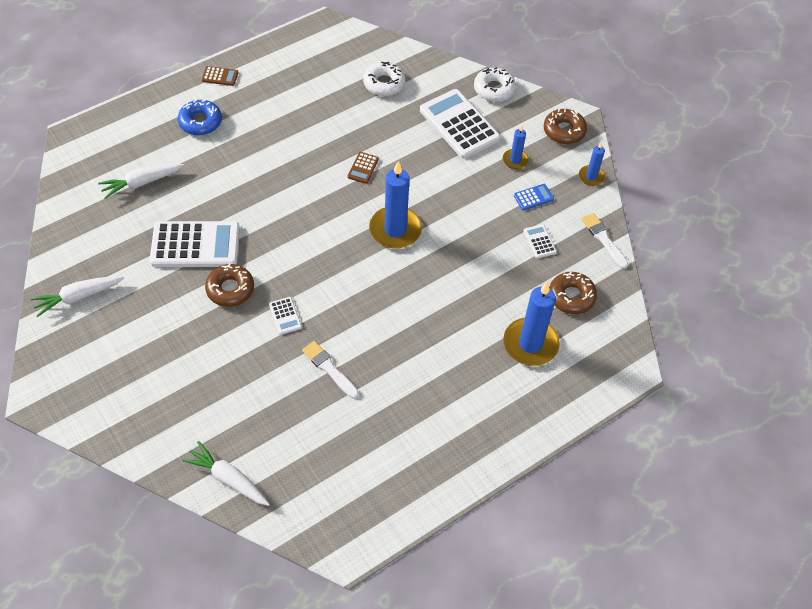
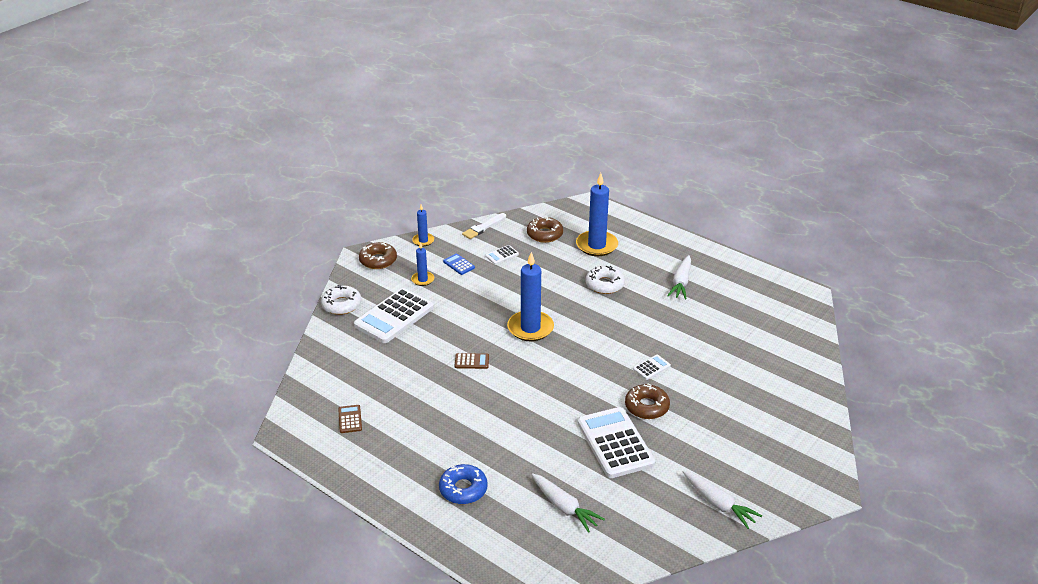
camera: 105 degrees left, 20 degrees down
(220, 76) = (391, 494): brown calculator -> brown calculator (350, 419)
(229, 479) = (805, 358): white carrot -> white carrot (681, 282)
(329, 368) = (682, 332): white brush -> none
(384, 83) = (358, 372): white donut -> white donut (604, 284)

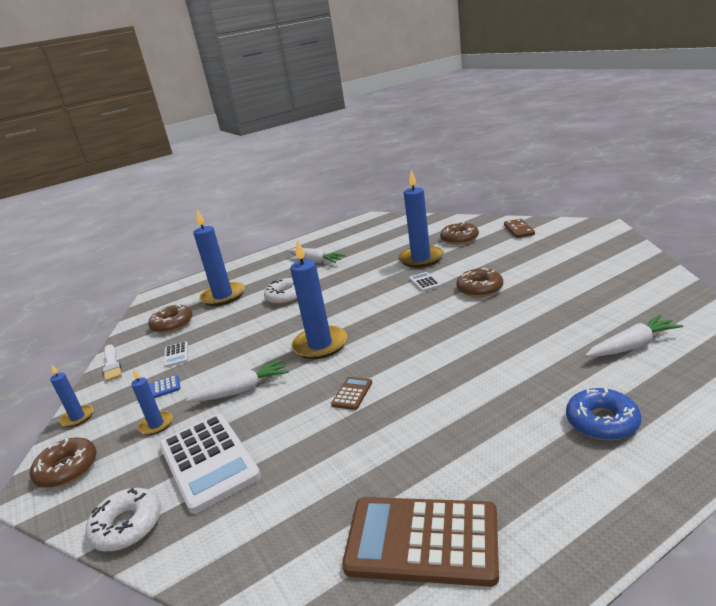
camera: 65 degrees left, 10 degrees down
(350, 419) = (422, 540): brown calculator -> brown calculator, size x2.29
(615, 443) = (530, 308): white calculator -> none
(703, 356) = (421, 259): none -> blue candle
(718, 504) = (621, 266): white carrot -> white carrot (242, 390)
(762, 376) = (459, 239): none -> brown donut
(798, 421) = (519, 230): none -> brown domino

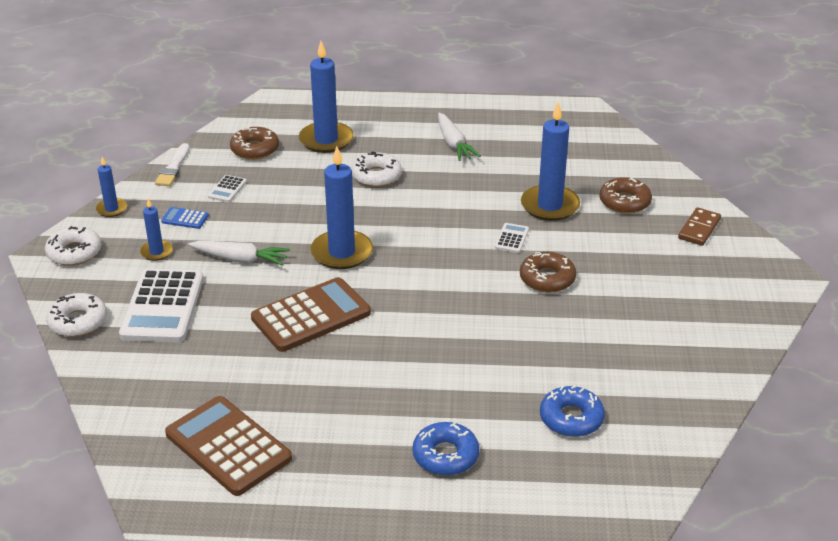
camera: 30 degrees right, 10 degrees up
(67, 469) = (74, 252): brown donut -> white donut
(352, 394) = (311, 316): brown calculator -> brown calculator, size x2.29
(632, 346) = (571, 418): white carrot -> blue donut

